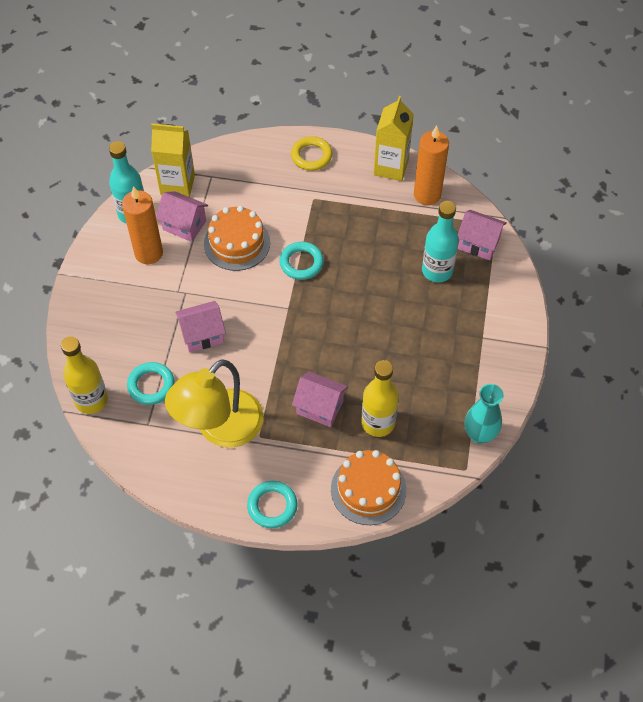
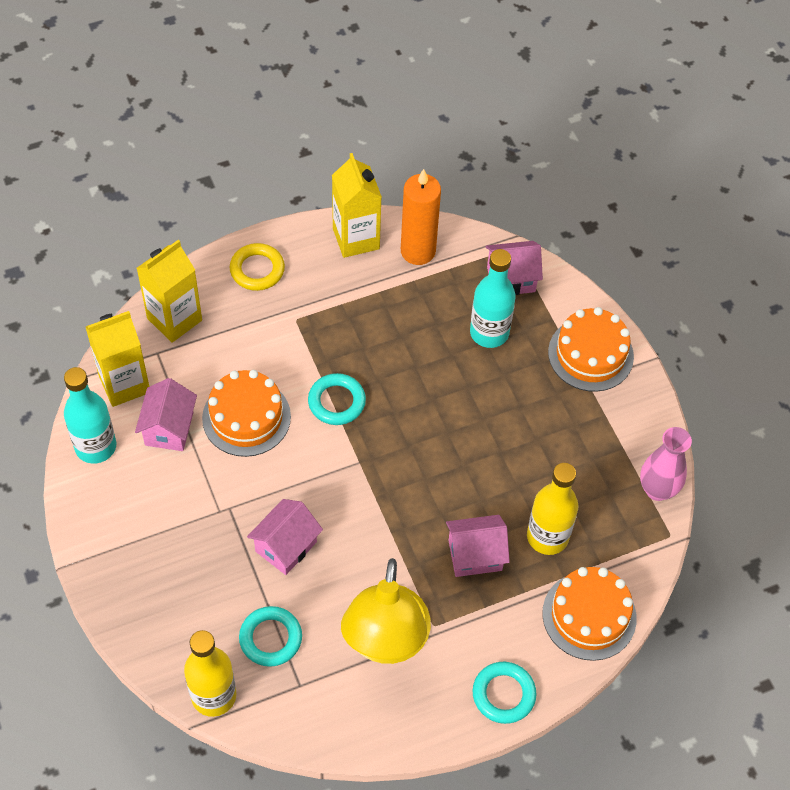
camera: 35 degrees left, 0 degrees up
(149, 253) = (151, 484): orange candle -> none
(184, 225) = (169, 428): pink house -> pink house turned 75 degrees counterclockwise
(237, 161) = (174, 319): none -> yellow carton
(479, 434) = (657, 489): turquoise vase -> pink vase
(498, 320) = (590, 354): none -> orange cake

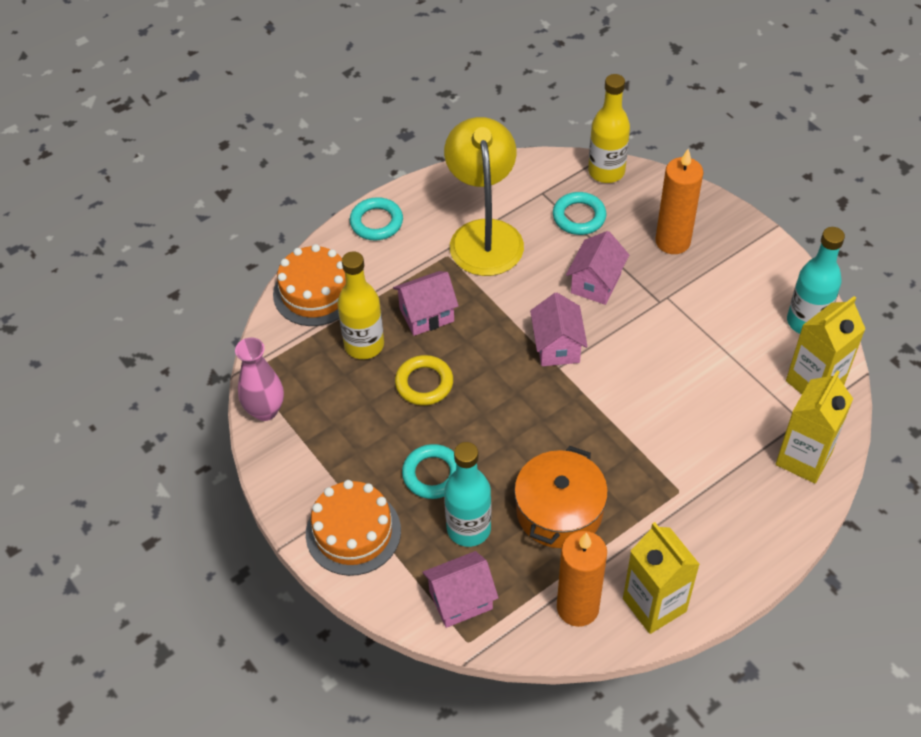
camera: 170 degrees right, 5 degrees down
(169, 428) = (749, 353): pink house -> pink house (557, 346)
(182, 577) = (672, 241): none -> orange candle
(246, 417) = (682, 381): orange cake -> none
(257, 270) = (746, 536): yellow ring -> yellow ring (424, 383)
(336, 402) = (602, 416): turquoise ring -> turquoise ring (432, 474)
(406, 328) = (559, 511): none -> orange pot

